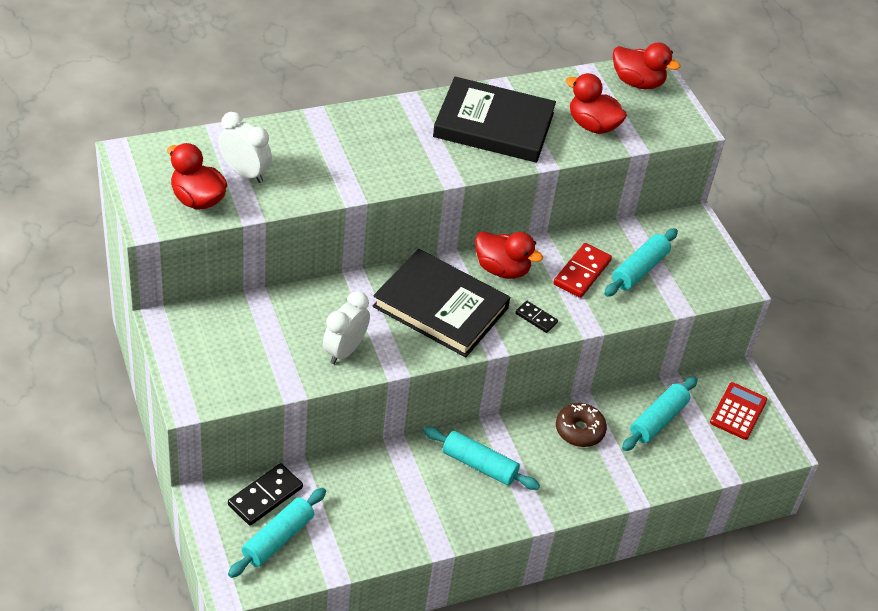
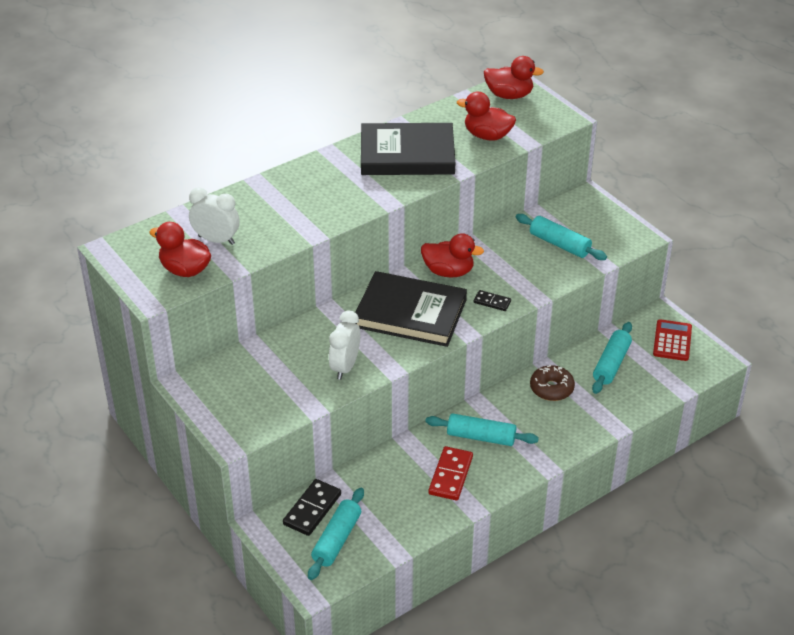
camera: 10 degrees left, 5 degrees down
(582, 273) = (514, 258): red domino -> red domino (451, 475)
(639, 269) = (559, 244): turquoise rolling pin -> turquoise rolling pin turned 75 degrees counterclockwise

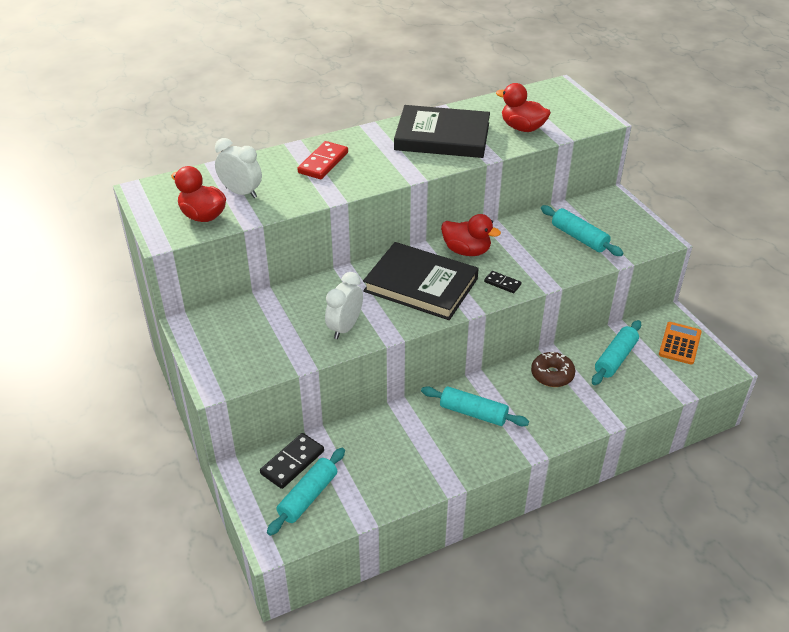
camera: 10 degrees right, 0 degrees up
(451, 475) = (435, 447): red domino -> red domino (323, 163)
(509, 95) = (551, 96): red duck -> none
(672, 341) = (679, 343): red calculator -> orange calculator

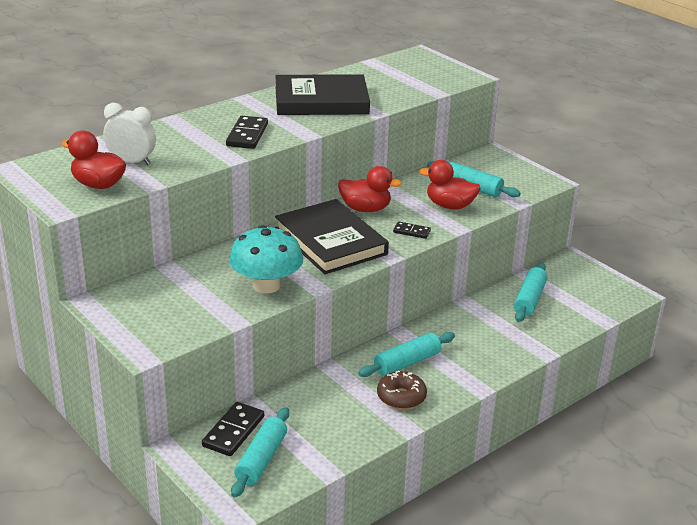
camera: 15 degrees left, 10 degrees down
(323, 163) = (208, 131): red domino -> none
(345, 328) = (266, 285): white clock -> turquoise mushroom
(357, 172) = (247, 135): none -> black domino
(421, 285) = (330, 241): black book -> black book turned 45 degrees clockwise
(473, 413) = (407, 363): turquoise rolling pin -> turquoise rolling pin turned 45 degrees counterclockwise
(522, 128) = (397, 88): red duck -> red duck (450, 206)
(552, 375) = (473, 320): brown donut -> brown donut (401, 397)
(679, 343) = (585, 280): orange calculator -> none

